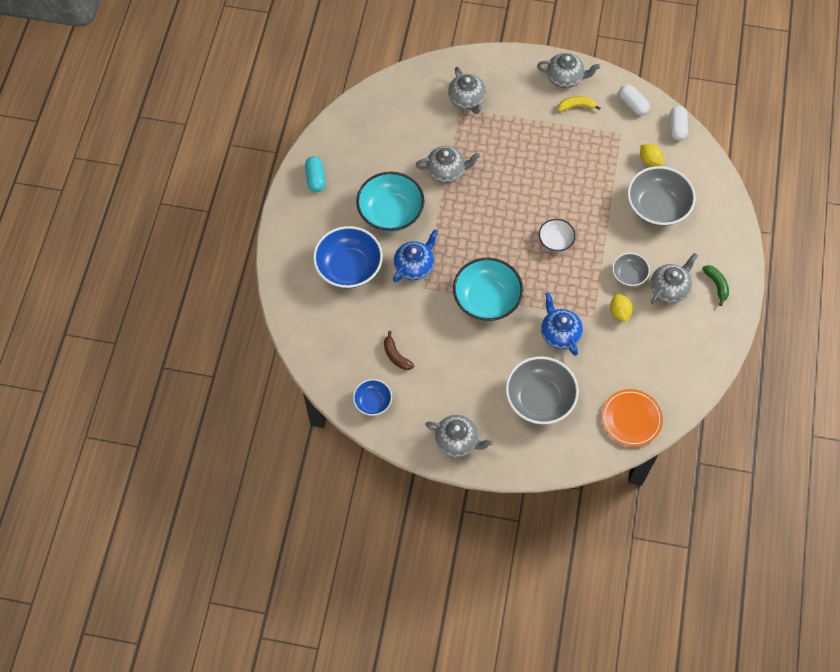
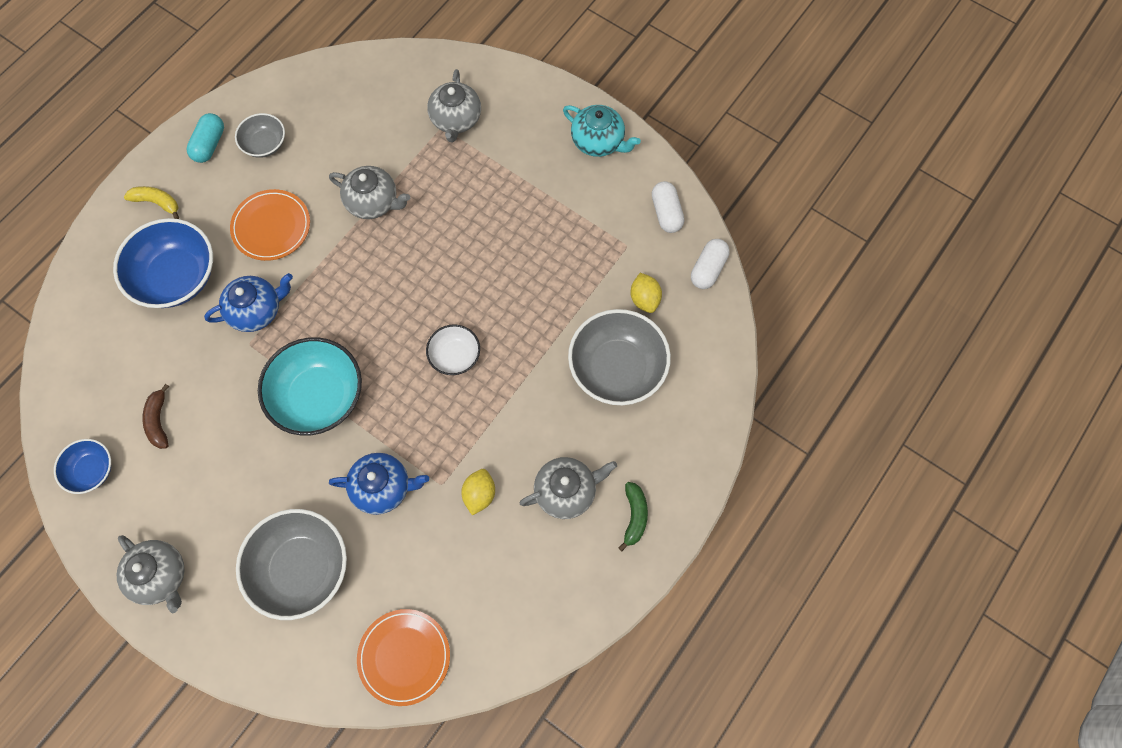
camera: 25 degrees right, 5 degrees up
(390, 212) = (271, 227): turquoise bowl -> orange plate
(559, 333) = (383, 488): blue teapot -> blue teapot turned 90 degrees clockwise
(565, 78) = (598, 141): grey teapot -> turquoise teapot
(576, 106) = (590, 185): yellow banana -> yellow banana (157, 202)
(629, 275) = (523, 447): grey bowl -> grey bowl (265, 144)

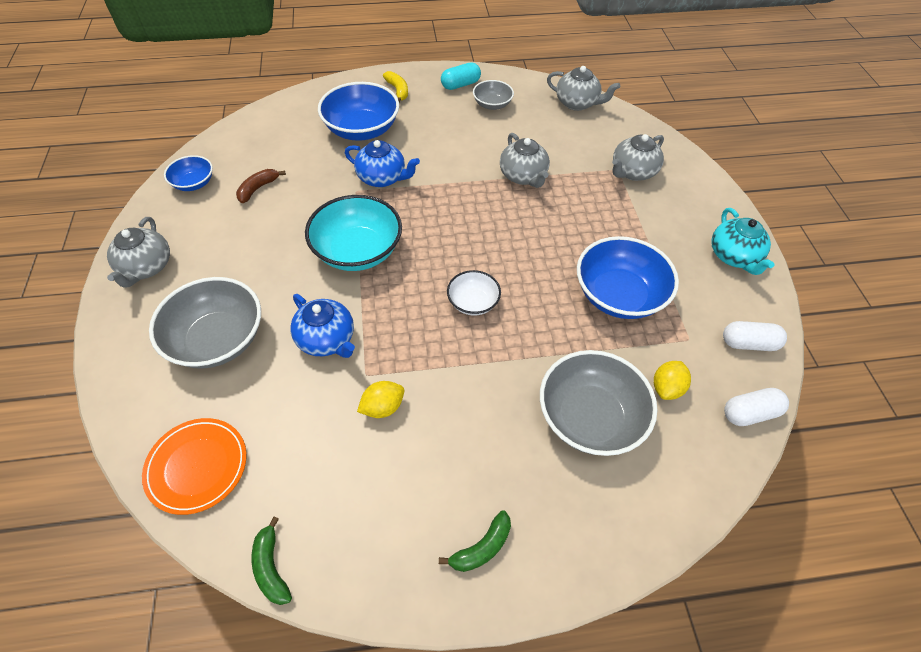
camera: 45 degrees right, 15 degrees down
(271, 227) = (445, 144): orange plate -> none
(527, 657) = (271, 567): none -> green banana
(550, 252) = (619, 295): none -> blue bowl
(566, 491) = (448, 470): grey teapot -> grey teapot (577, 103)
(666, 213) = (748, 343): white capsule -> white capsule turned 60 degrees clockwise

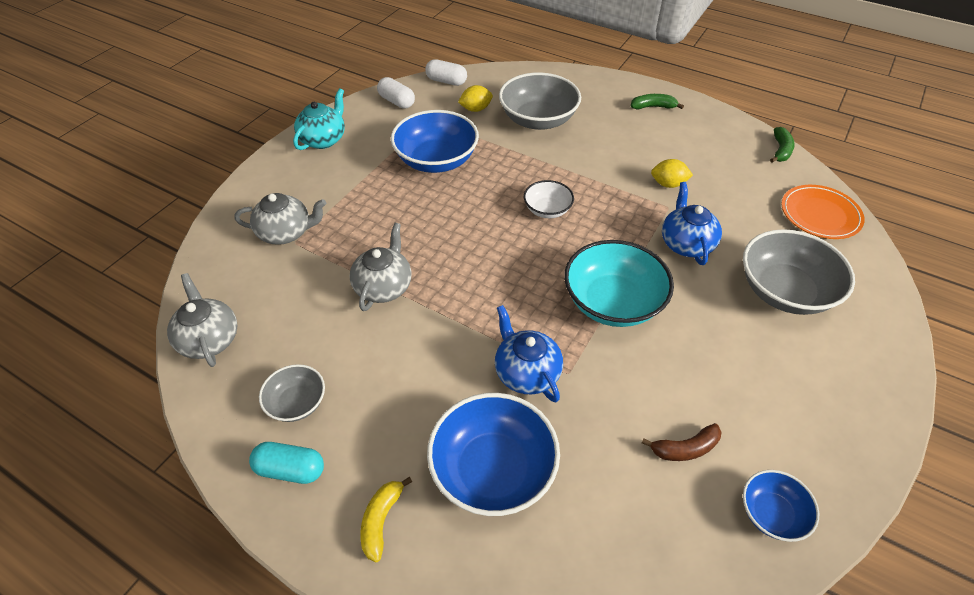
camera: 140 degrees left, 5 degrees down
(146, 267) = (852, 408): grey teapot -> none

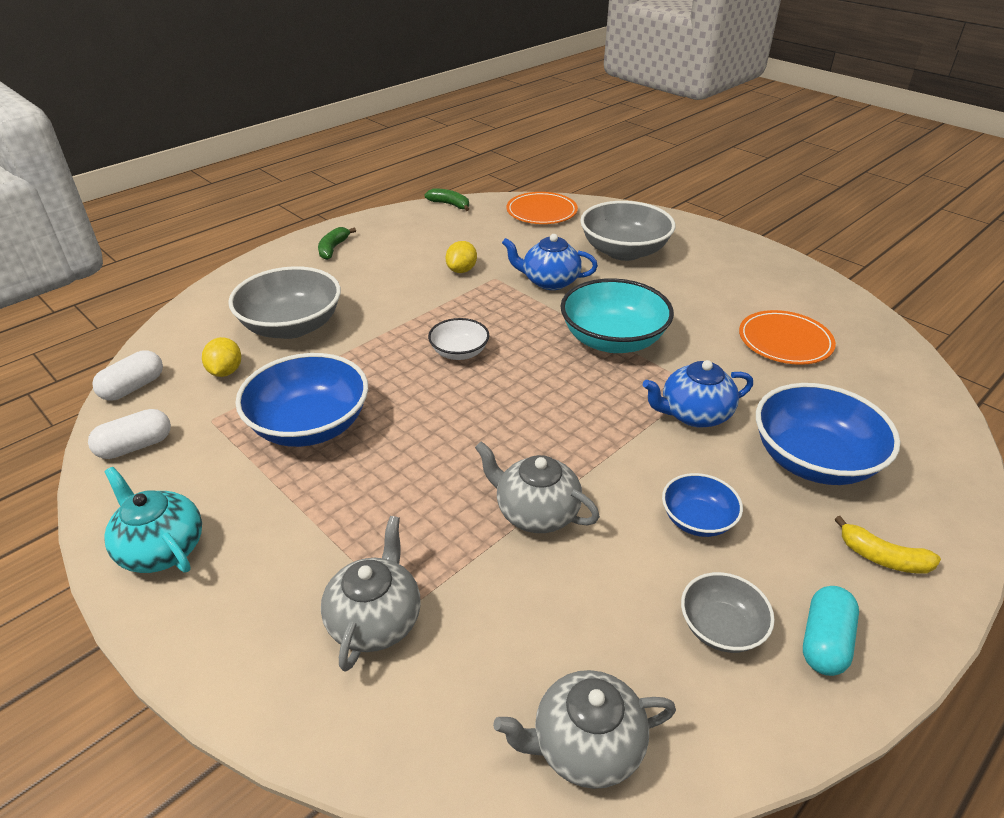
camera: 75 degrees left, 10 degrees down
(685, 448) = (785, 341): brown banana -> orange plate
(772, 513) = (842, 317): blue bowl -> blue bowl (697, 520)

